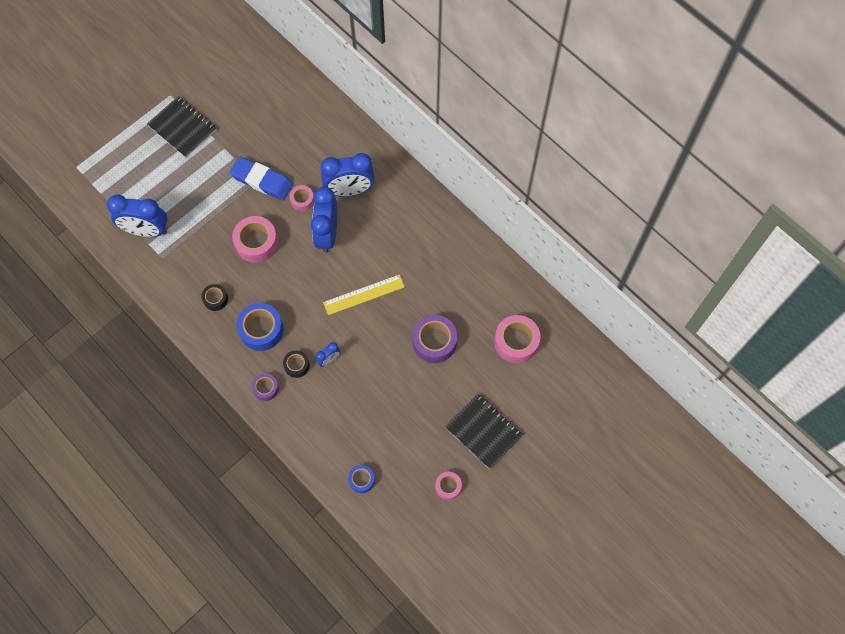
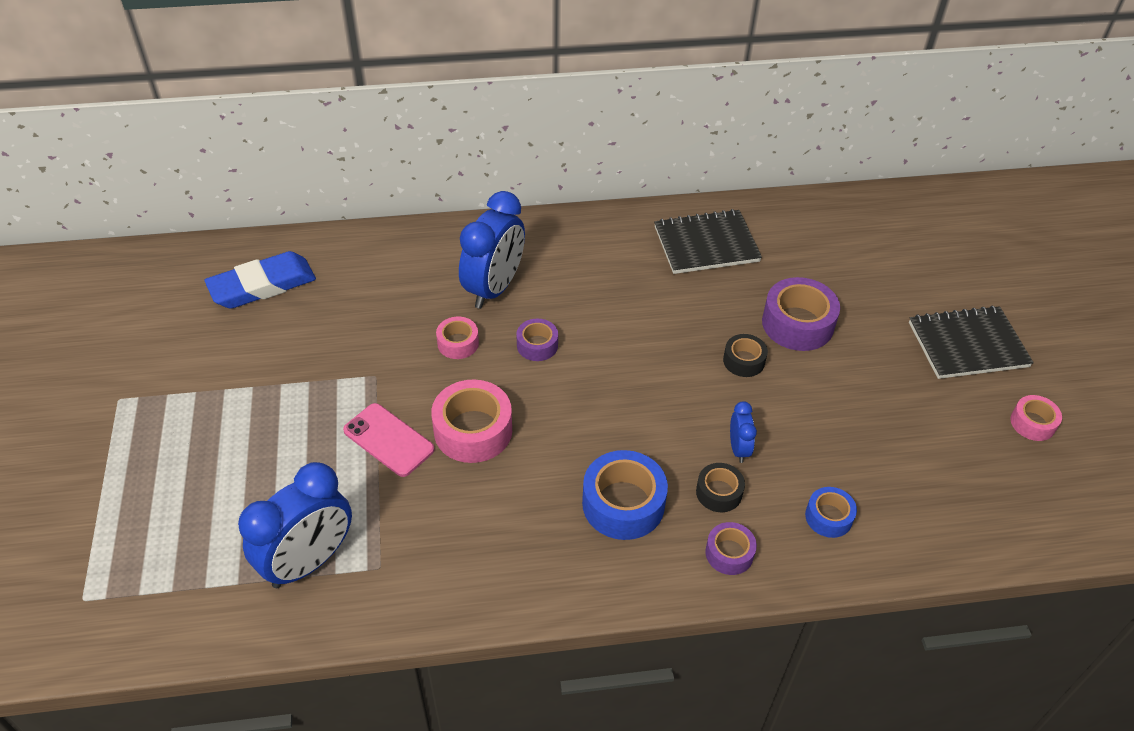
camera: 55 degrees left, 20 degrees down
(182, 128) = (189, 414): black notebook -> black notebook (706, 244)
(215, 299) = (519, 534): black tape -> black tape (744, 361)
(226, 213) = (388, 440): none -> pink phone
(262, 181) = (380, 370): blue eraser -> blue eraser (262, 286)
(327, 234) = (537, 345): blue clock -> purple tape
(361, 480) = (966, 516): blue tape -> blue tape (828, 517)
(364, 295) = (666, 356): yellow ruler -> none
(516, 342) = (856, 251): pink tape -> none

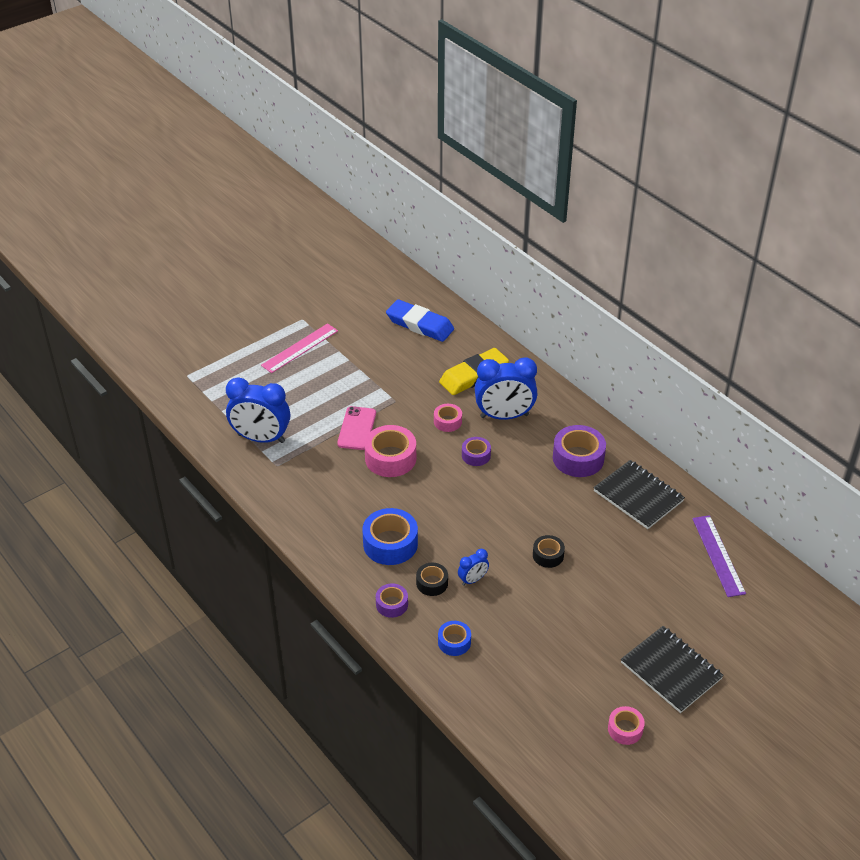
camera: 60 degrees right, 5 degrees down
(173, 429) = (300, 348): none -> pink ruler
(401, 281) = (473, 375): none -> yellow eraser
(797, 324) = (606, 570): purple tape -> purple tape (578, 458)
(829, 230) = (718, 555): none -> purple ruler

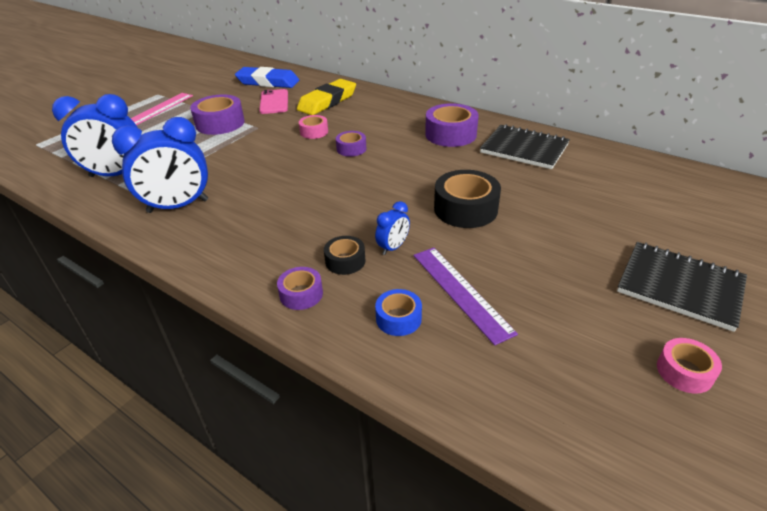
camera: 15 degrees left, 5 degrees down
(357, 428) = (222, 151): pink phone -> pink phone (274, 102)
(360, 385) = (220, 123): none -> purple tape
(390, 458) = (263, 165): pink tape -> none
(390, 543) = (282, 234): blue tape -> none
(504, 416) = (367, 120): blue clock -> blue clock (178, 206)
(548, 555) = (465, 209): black tape -> black tape, size x1.77
(718, 555) = (634, 175): purple ruler -> purple ruler (460, 292)

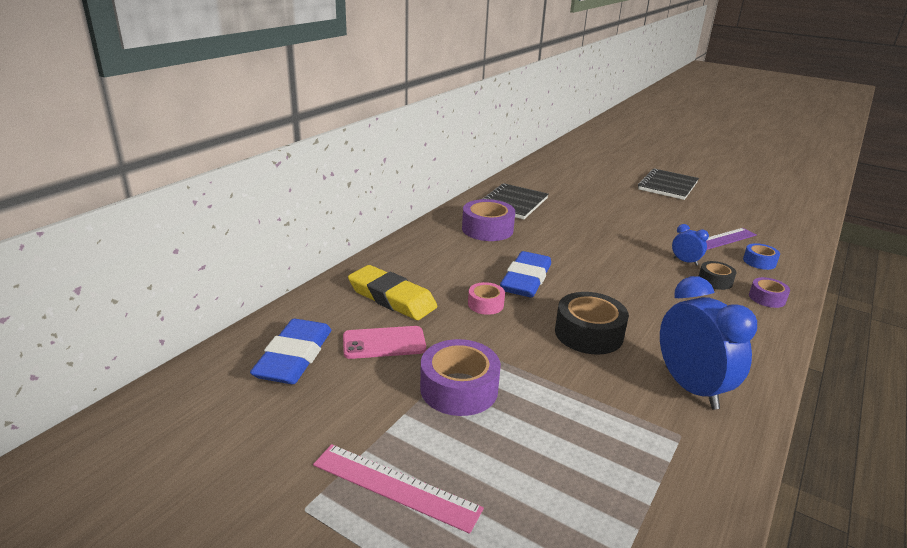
camera: 95 degrees left, 10 degrees down
(117, 175) = (645, 471): blue clock -> none
(351, 149) = (526, 280): purple tape -> blue eraser
(465, 209) = (617, 232): black tape -> black tape (588, 333)
(684, 371) = (734, 196): pink tape -> none

